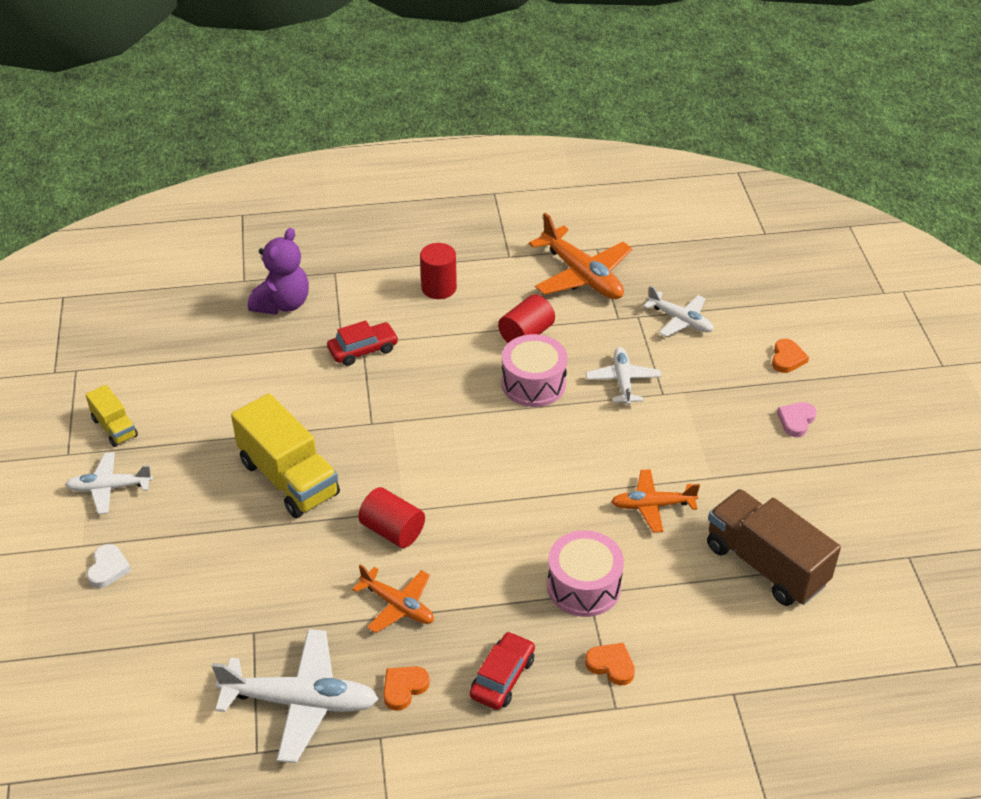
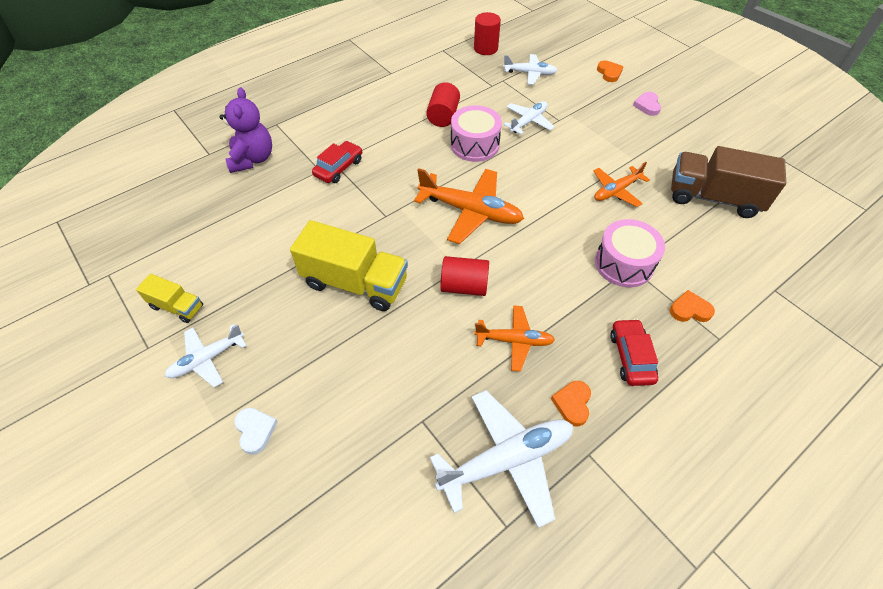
camera: 30 degrees left, 10 degrees up
(439, 288) = (360, 108): red cylinder -> red cylinder (485, 48)
(582, 275) = (448, 68): orange plane -> orange plane (471, 211)
(622, 381) = (528, 121): white plane -> white plane turned 75 degrees clockwise

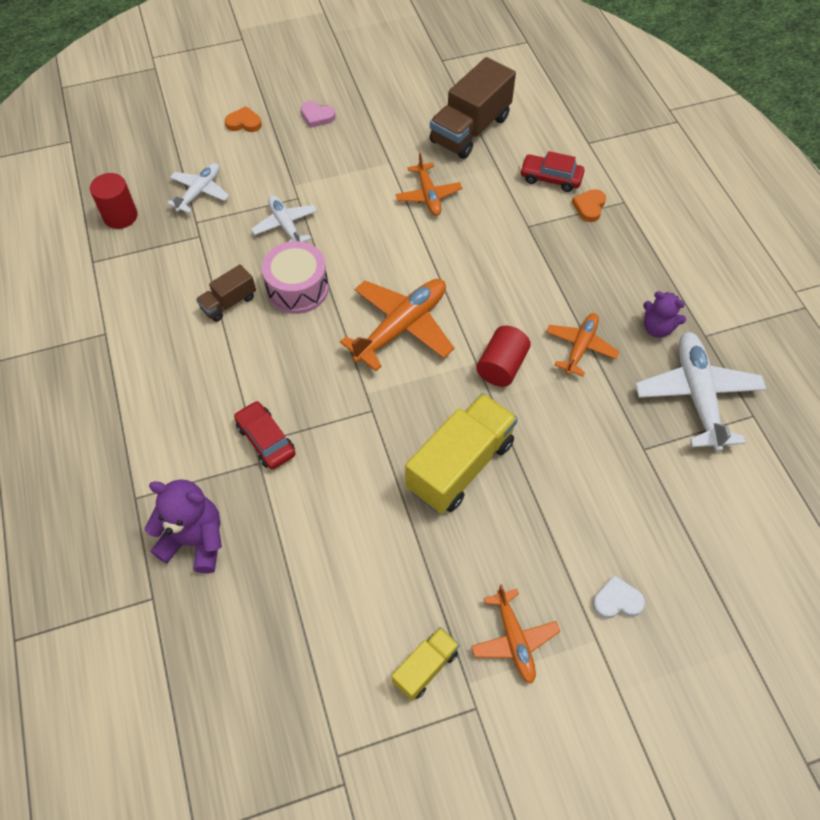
camera: 70 degrees left, 5 degrees up
(207, 359) = (514, 640): white plane -> orange plane
(443, 116) = (229, 303): red cylinder -> brown truck
(572, 404) = (657, 328): orange heart -> purple teddy bear
(624, 263) = (522, 229): pink drum -> none
(631, 357) = (623, 268): red car -> red car (550, 178)

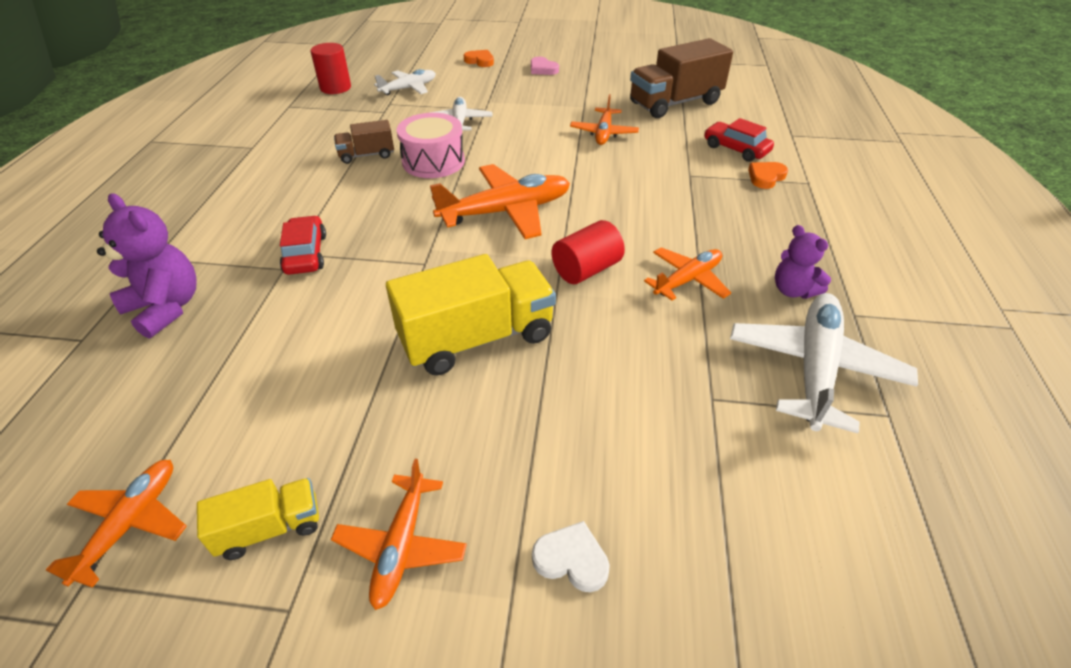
camera: 25 degrees right, 15 degrees down
(332, 708) = (130, 523): none -> orange plane

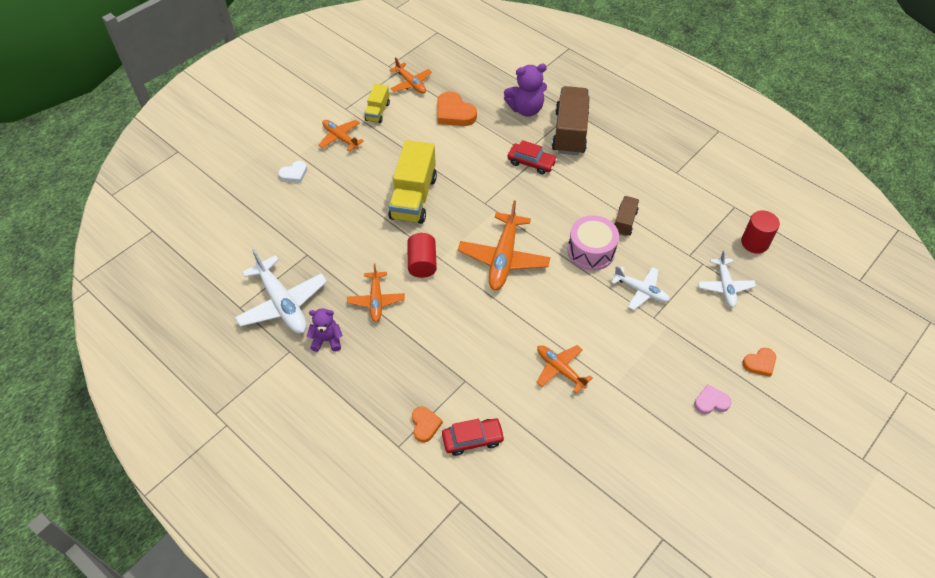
camera: 125 degrees right, 10 degrees up
(217, 393) = (454, 113): none -> orange heart
(675, 103) = (574, 458): brown truck -> brown truck (570, 132)

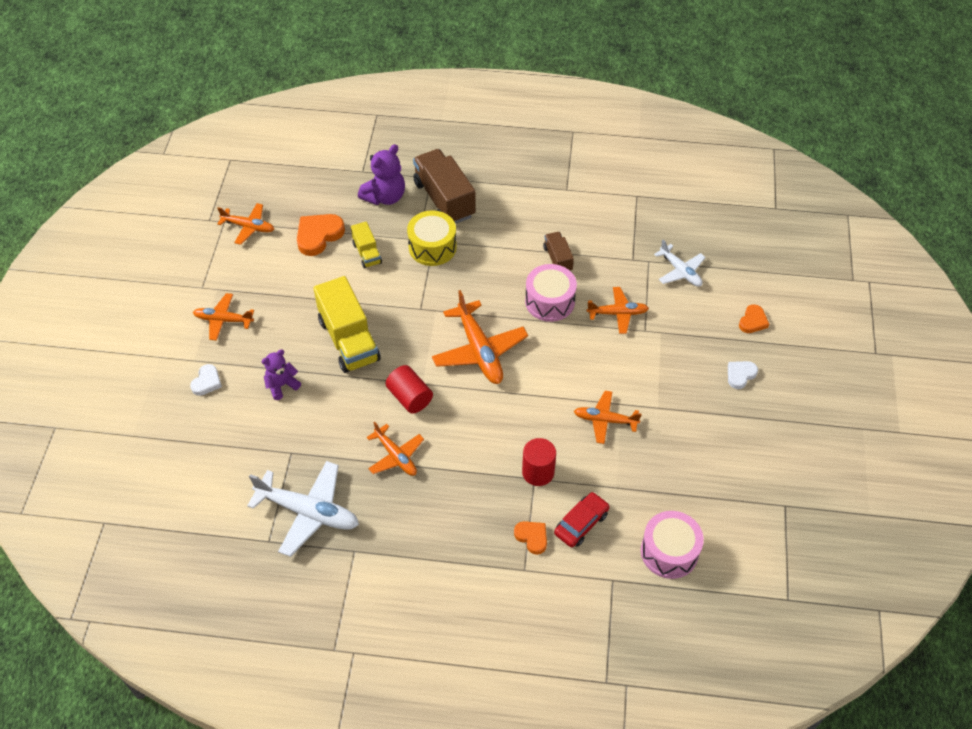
camera: 35 degrees left, 0 degrees up
(327, 340) = (381, 519): purple teddy bear -> purple teddy bear (282, 385)
(377, 112) = (239, 273): yellow truck -> yellow truck (367, 253)
(454, 113) = (318, 236): orange heart -> orange heart turned 120 degrees clockwise
(526, 510) = (669, 552): none -> pink drum
(531, 163) = (432, 247): red car -> yellow drum
(641, 291) = (618, 313): white plane -> orange plane
(711, 402) = (740, 375): pink heart -> white heart
(754, 243) = (675, 220): red cylinder -> red cylinder (538, 472)

